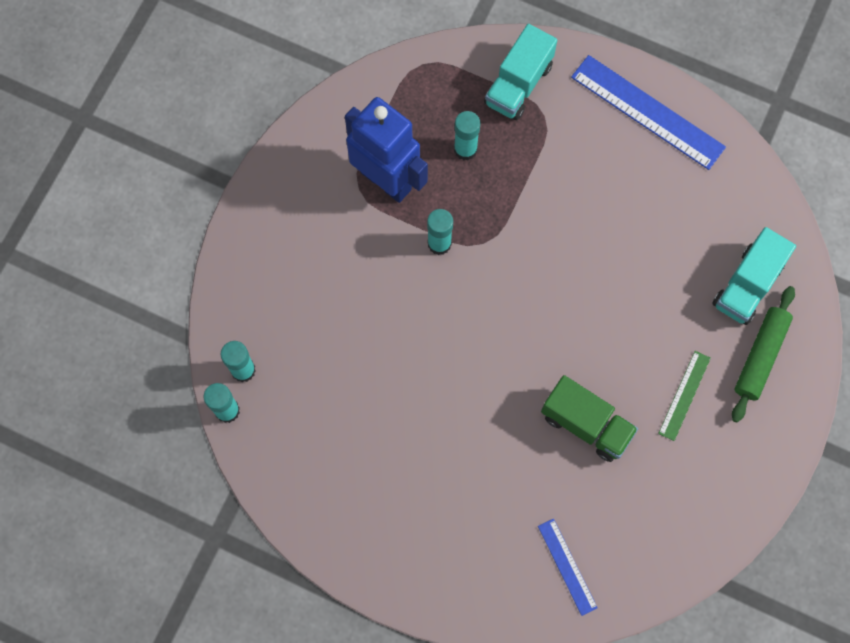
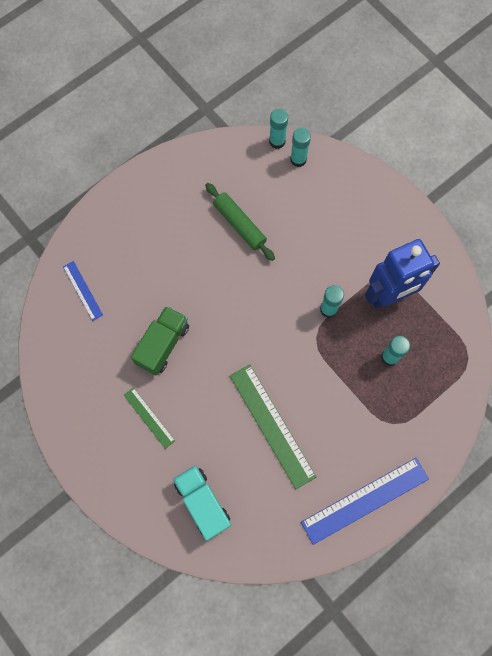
camera: 115 degrees right, 0 degrees up
(518, 84) = (425, 417): turquoise truck -> none
(567, 566) = (82, 290): blue ruler -> blue ruler turned 60 degrees clockwise
(586, 424) = (163, 344): green truck -> green truck turned 150 degrees clockwise
(617, 247) = (272, 425): none -> green ruler
(760, 356) = (149, 484): green rolling pin -> green rolling pin (239, 224)

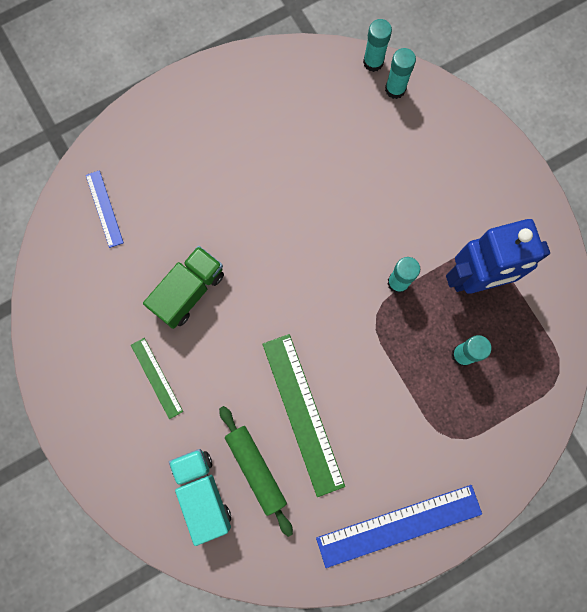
camera: 10 degrees right, 5 degrees up
(239, 224) = (308, 159): green rolling pin -> green rolling pin (256, 469)

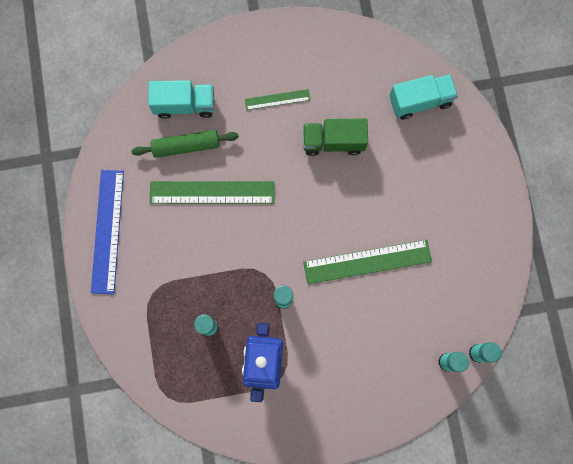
camera: 110 degrees right, 0 degrees up
(104, 209) = (420, 101): blue ruler -> turquoise truck
(188, 291) = (333, 142): green truck -> green truck turned 120 degrees clockwise
(318, 206) = (367, 261): none -> green ruler

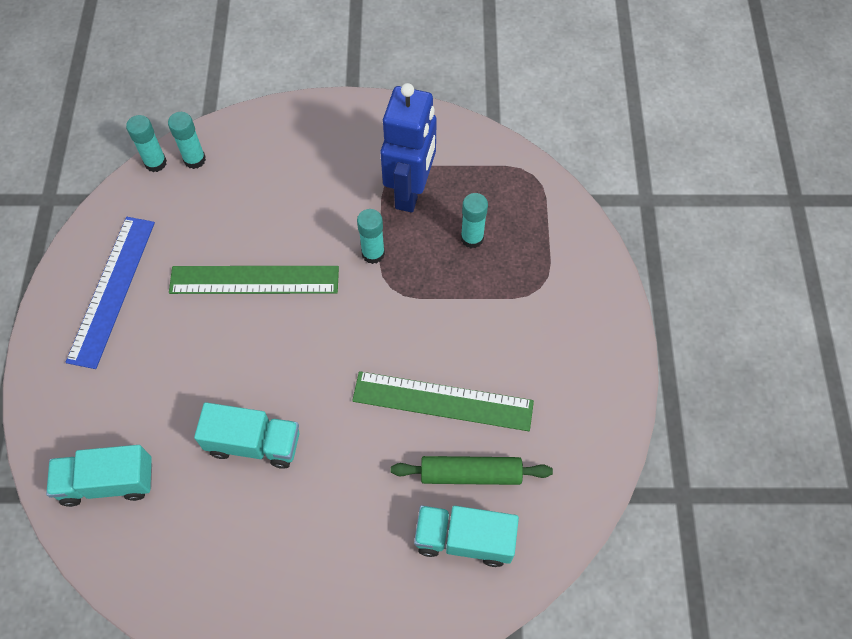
camera: 170 degrees left, 15 degrees down
(108, 231) = (594, 373): blue ruler -> blue ruler (111, 290)
(277, 99) = (320, 523): green ruler -> none
(333, 142) = (254, 443): green truck -> turquoise truck

